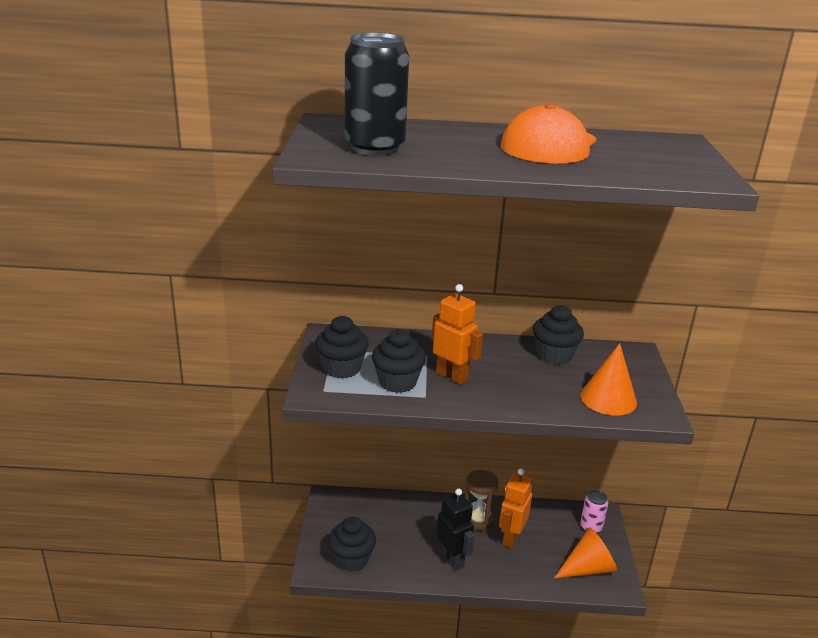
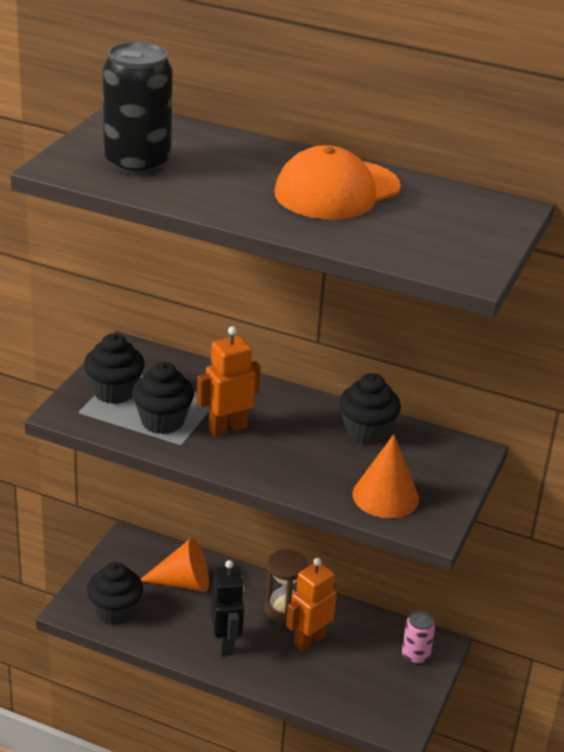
camera: 20 degrees right, 5 degrees up
(452, 376) = (227, 428): orange robot -> orange robot turned 90 degrees counterclockwise
(587, 568) = (377, 698): orange cone -> orange cone (183, 582)

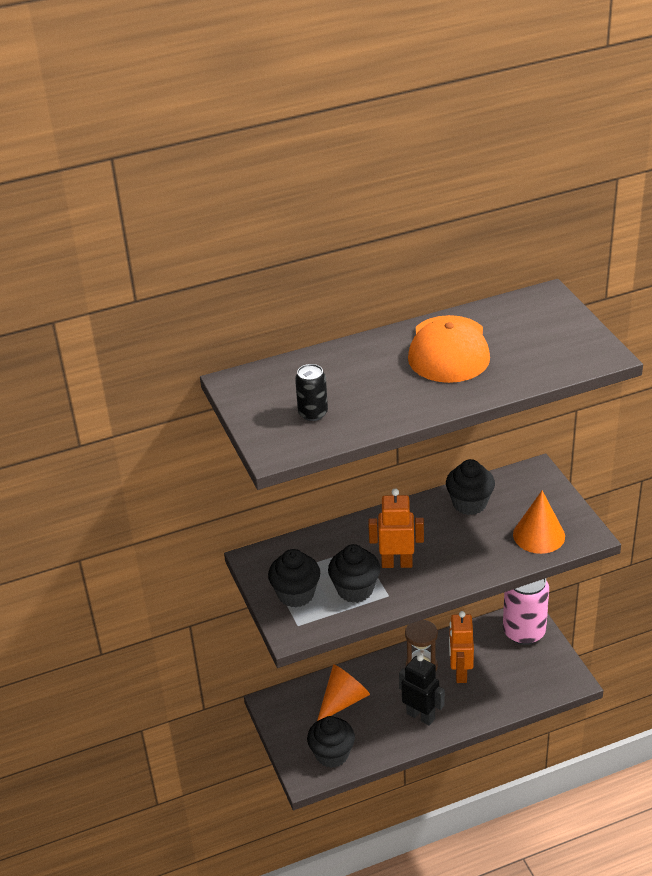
camera: 40 degrees left, 5 degrees up
(137, 163) = (313, 413): black can -> black can, size x0.53
(227, 428) = (397, 563): orange robot -> orange robot turned 75 degrees clockwise
(415, 655) = (524, 632): pink can -> pink can, size x1.90

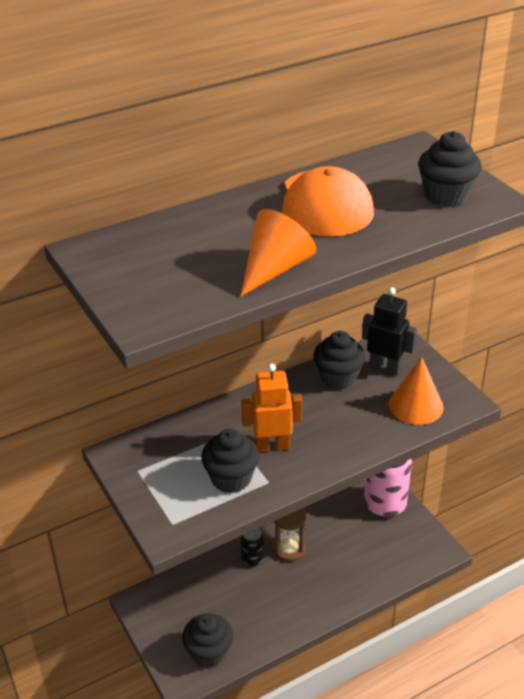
camera: 10 degrees left, 0 degrees up
(296, 594) = (166, 489): black cupcake -> black cupcake (446, 196)
(313, 413) = (183, 277): black can -> black can (252, 559)
(343, 701) = (213, 592): orange cone -> orange cone (275, 269)
(421, 716) = (295, 601): black robot -> black robot (385, 368)
(460, 672) = (329, 552): orange robot -> none

